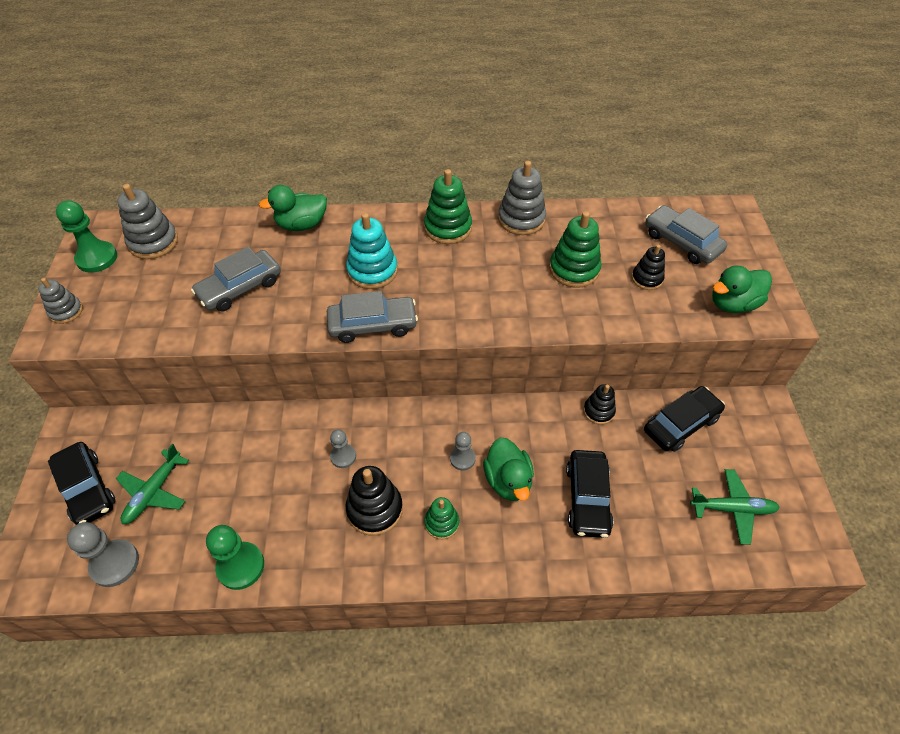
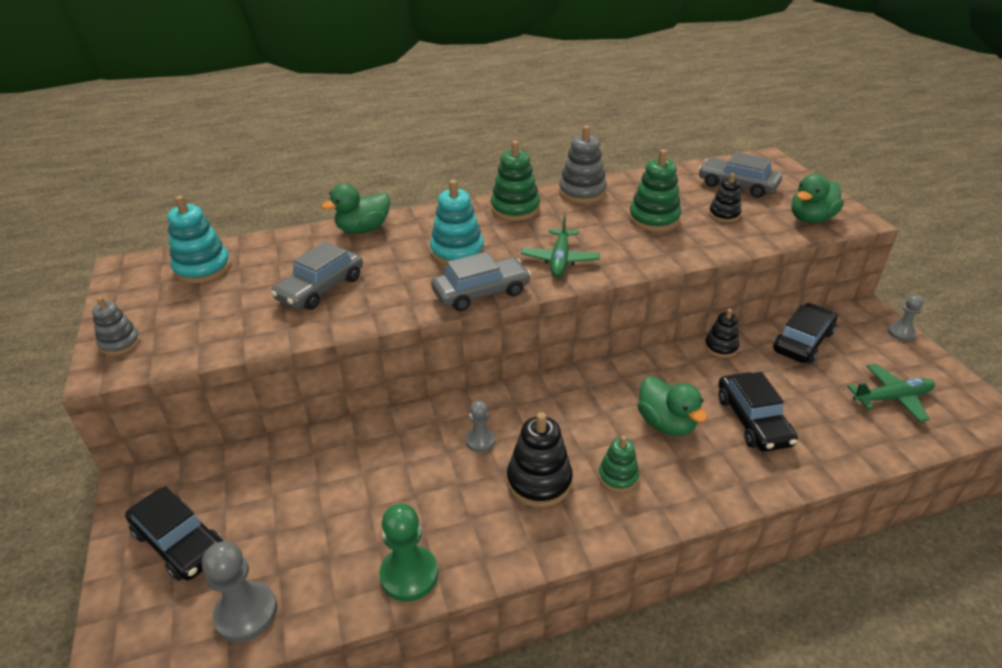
camera: 15 degrees left, 15 degrees down
(97, 258) = (140, 292): green pawn -> none
(153, 242) = (203, 268): grey stacking toy -> turquoise stacking toy
(154, 492) = (269, 525): green plane -> green plane (560, 259)
(462, 459) = (609, 415): grey pawn -> grey pawn (901, 333)

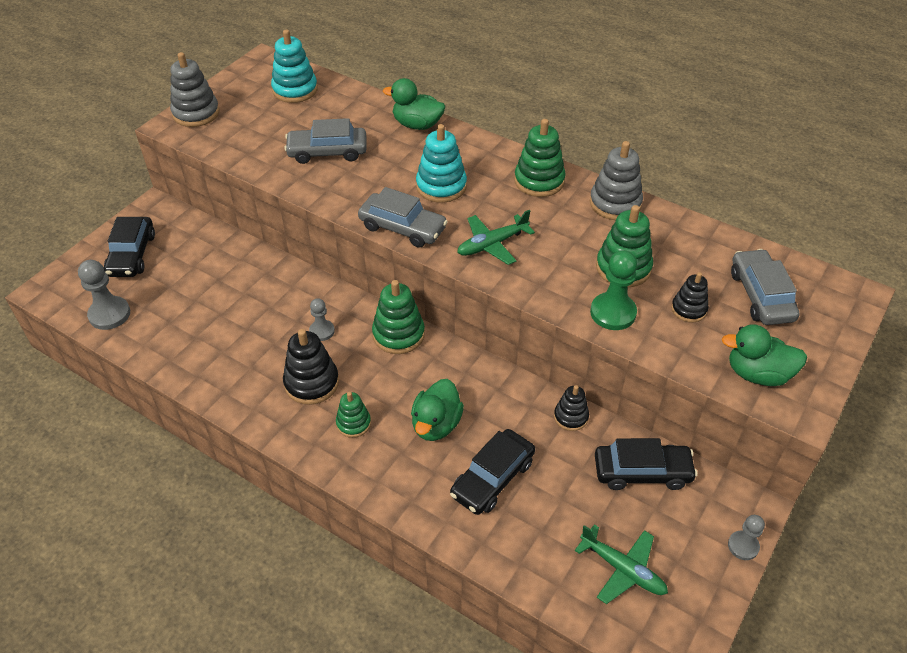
camera: 50 degrees right, 10 degrees up
(120, 343) = (196, 113): grey stacking toy -> grey stacking toy, size x1.63
(409, 575) = (185, 365): green pawn -> green pawn (613, 313)
(538, 394) = (398, 334): none -> green stacking toy

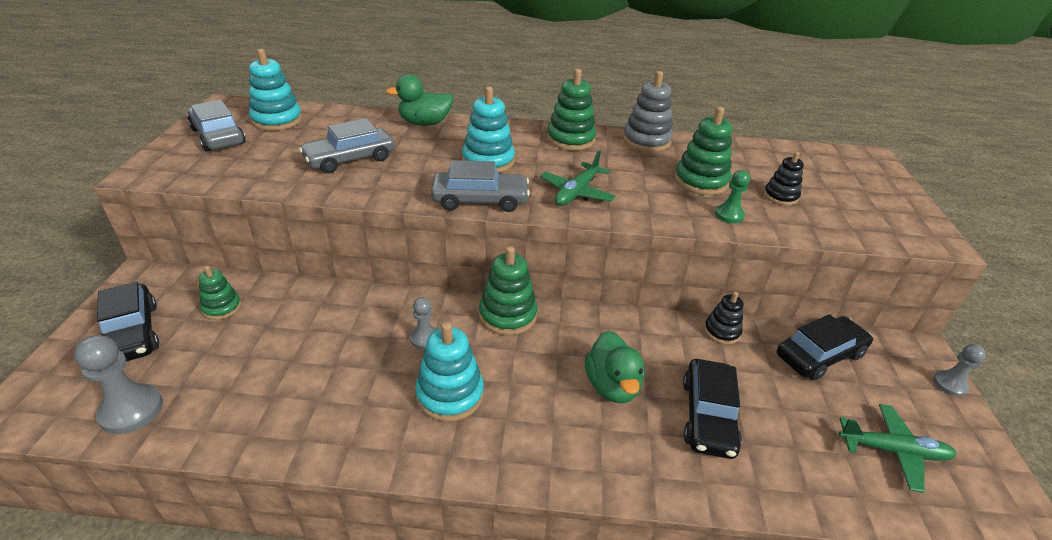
camera: 30 degrees left, 10 degrees down
(196, 113) = (170, 157): grey stacking toy -> none
(311, 383) = (450, 394): black stacking toy -> turquoise stacking toy
(353, 423) = (527, 419): green stacking toy -> green stacking toy (222, 307)
(613, 313) = (729, 215): green pawn -> green pawn, size x0.61
(757, 374) = (880, 226): green duck -> none
(761, 295) = (816, 173): grey car -> grey car (218, 136)

